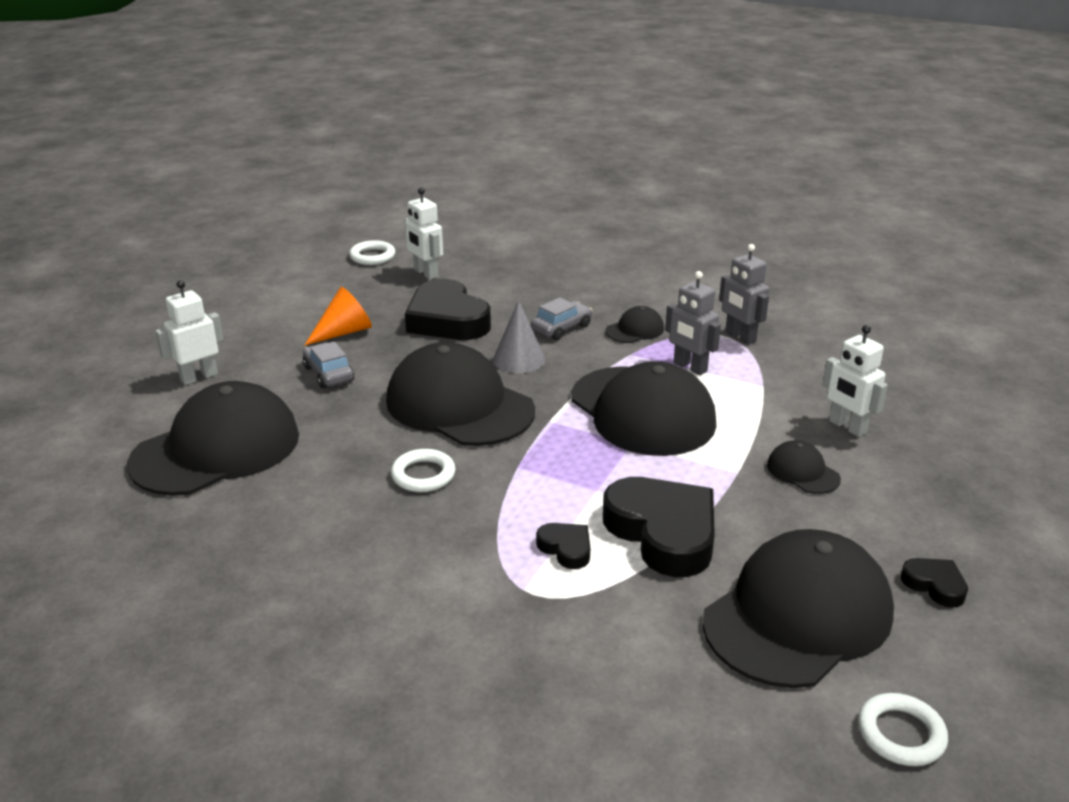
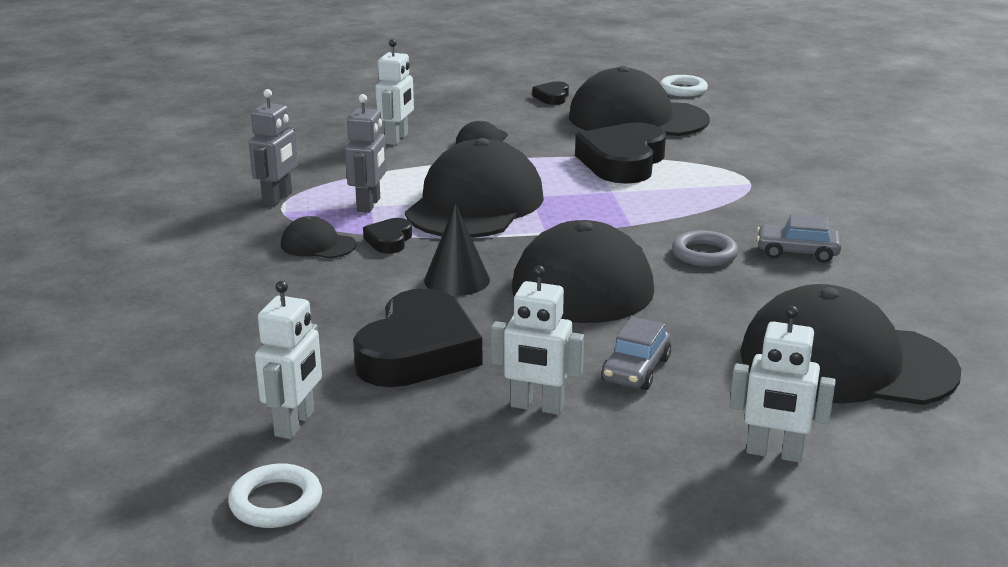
camera: 125 degrees left, 5 degrees down
(344, 332) = (537, 407): orange cone -> white robot
(423, 475) = (704, 254): white ring -> grey ring
(519, 359) = (457, 280): grey cone -> black cone
(561, 328) = (358, 281): grey car -> grey car (797, 252)
(566, 548) = (691, 183): black heart -> black heart (389, 240)

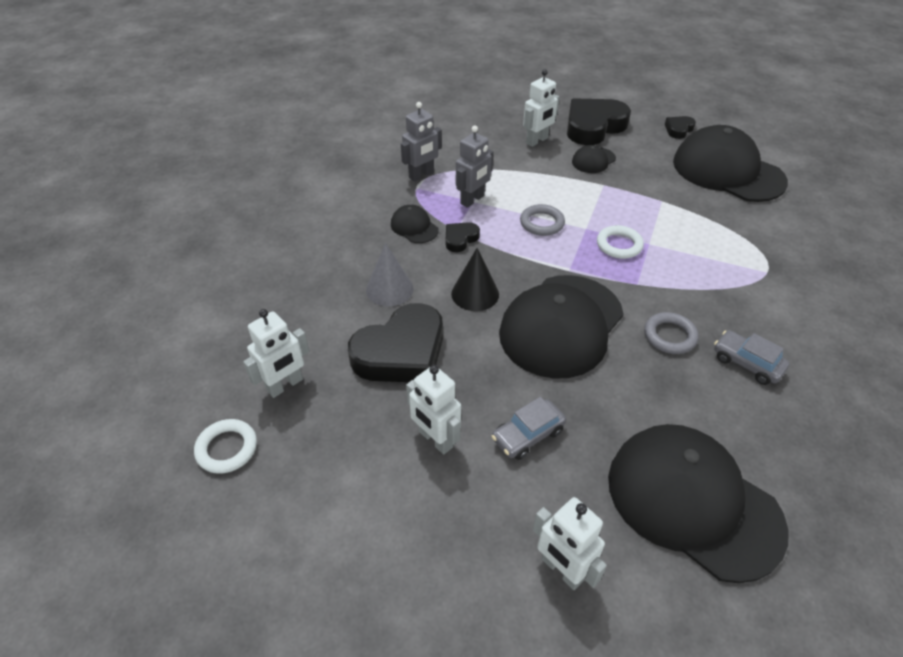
camera: 30 degrees right, 20 degrees up
(344, 304) = (389, 289): none -> grey cone
(475, 204) = (542, 223): black cap -> grey ring
(623, 162) = (681, 215): black heart -> black heart (593, 126)
(683, 90) = (789, 150): white ring -> white ring (619, 245)

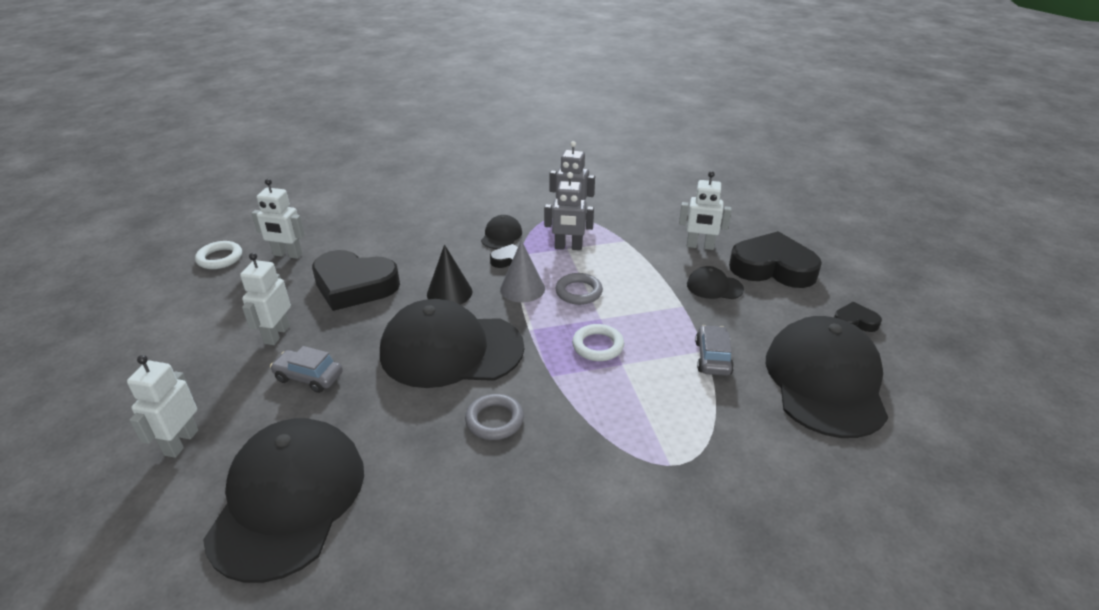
camera: 55 degrees right, 10 degrees down
(389, 289) = (418, 254): grey cone -> grey cone (522, 288)
(747, 363) = (500, 488): grey car -> grey car (712, 358)

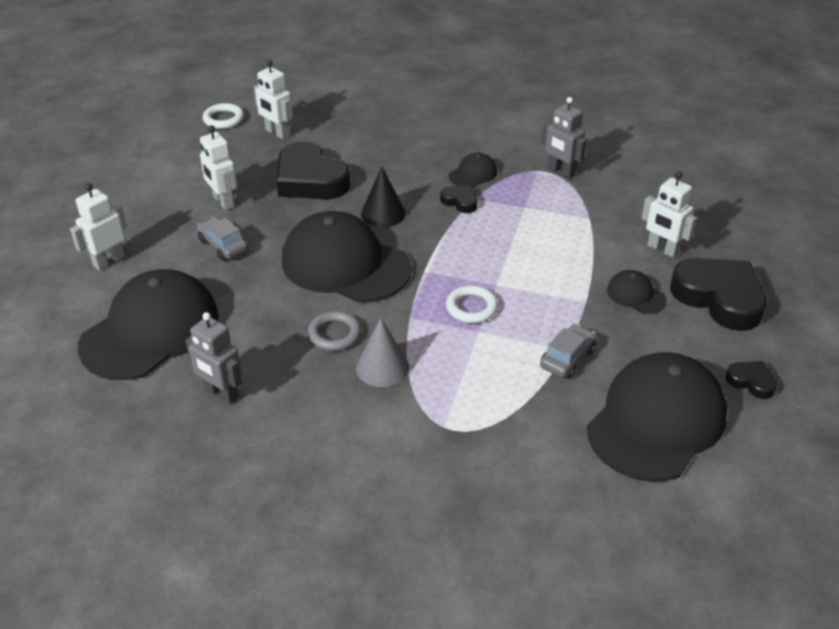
camera: 30 degrees right, 5 degrees up
(276, 334) = (223, 202): white robot -> white robot turned 75 degrees counterclockwise
(522, 288) = (449, 232): grey cone -> grey cone (382, 367)
(568, 247) = (526, 206): grey robot -> grey robot (221, 394)
(578, 292) = (498, 253): grey ring -> none

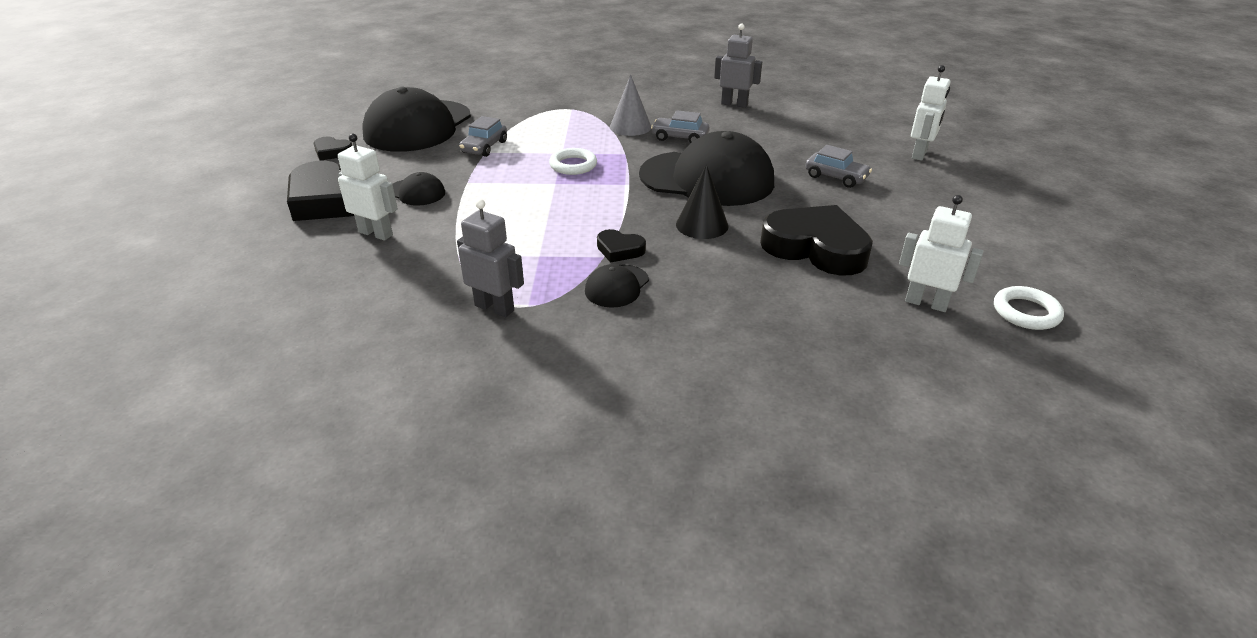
camera: 165 degrees right, 5 degrees down
(150, 330) = (823, 123): black cap -> none
(223, 202) = (885, 212): white robot -> none
(334, 334) = (680, 137): grey ring -> grey car

